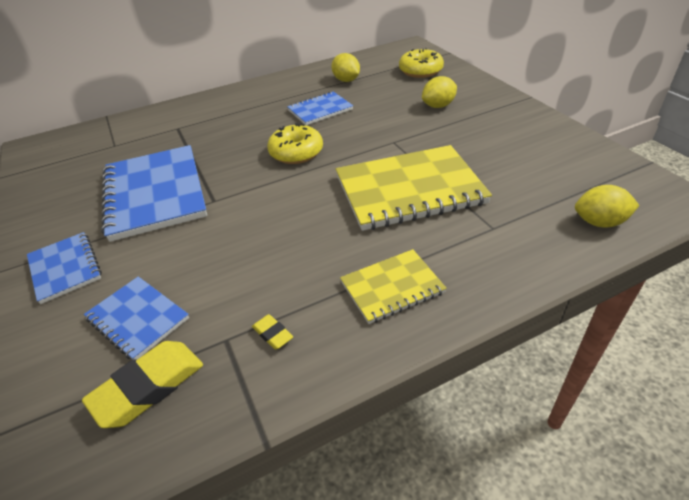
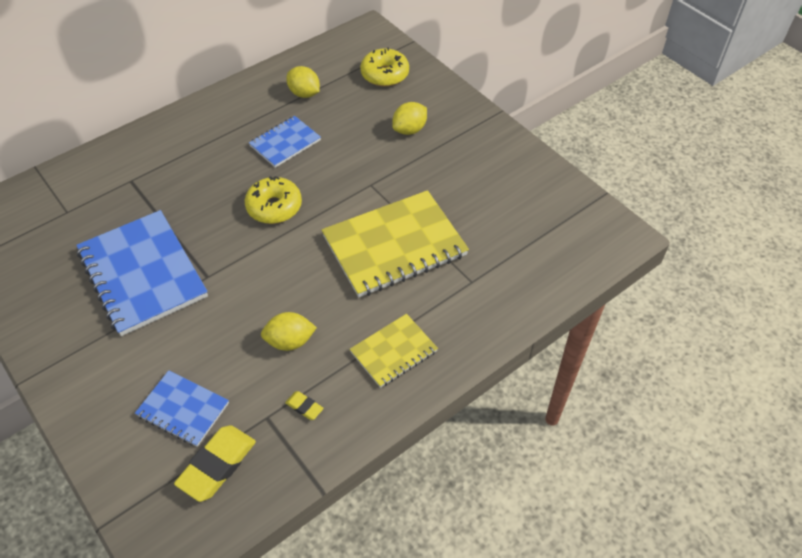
camera: 15 degrees left, 10 degrees up
(65, 268) = (90, 369): blue notebook -> none
(599, 222) = (558, 266): yellow lemon -> yellow lemon (290, 341)

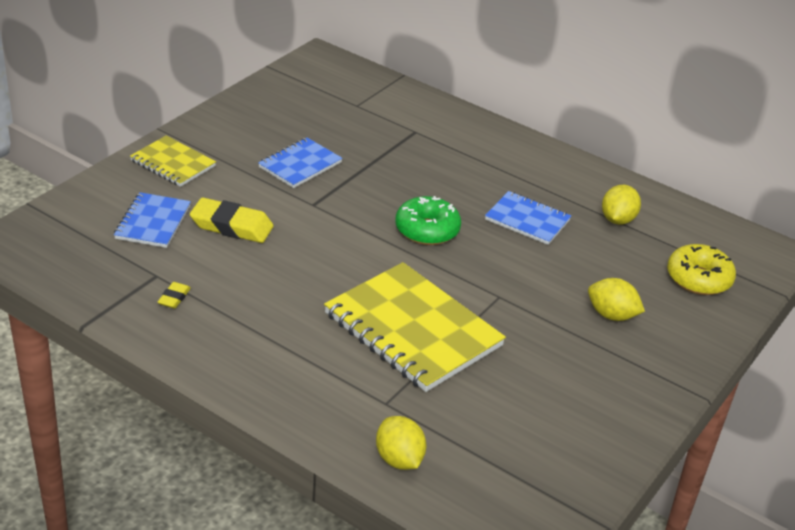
camera: 70 degrees right, 15 degrees down
(142, 274) = (300, 165): blue notebook -> blue notebook, size x0.54
(217, 465) = (98, 255): yellow eraser -> yellow eraser (231, 226)
(274, 207) = (427, 230): yellow donut -> green donut
(290, 341) = (251, 274): yellow lemon -> yellow lemon (399, 459)
(394, 352) = (261, 351): yellow notebook -> yellow notebook (172, 163)

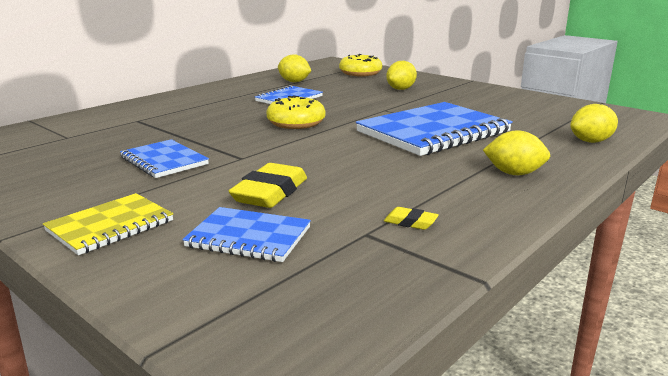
camera: 80 degrees left, 15 degrees down
(284, 373) = (514, 173): none -> yellow lemon
(412, 330) = (433, 132): yellow notebook -> blue notebook
(427, 230) = (296, 123): green donut -> yellow donut

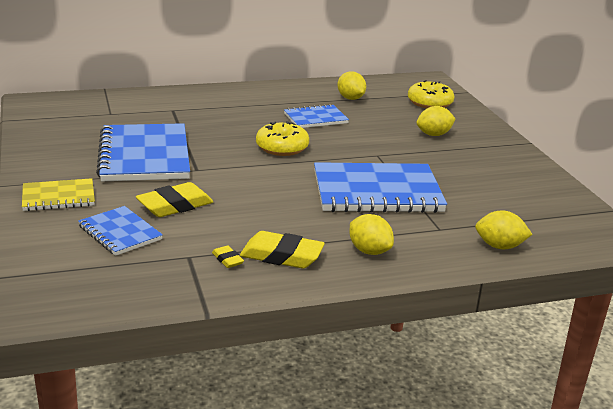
camera: 30 degrees right, 5 degrees up
(164, 161) = (144, 156): blue notebook -> blue notebook, size x1.86
(453, 201) = (281, 256): none -> yellow eraser

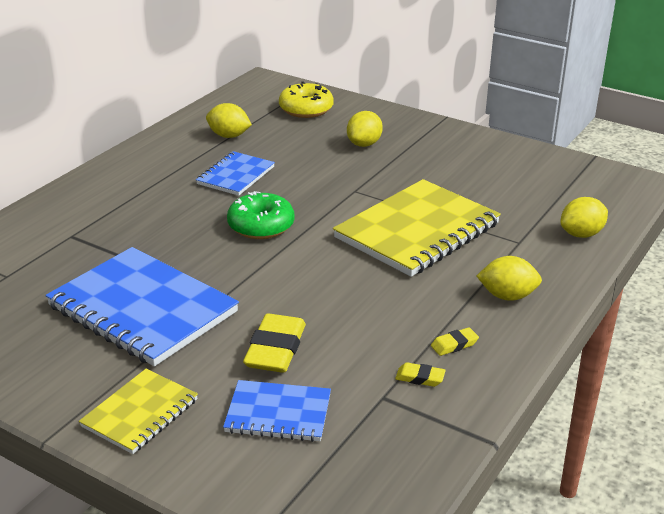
camera: 40 degrees left, 5 degrees up
(281, 256) = (454, 345): yellow eraser -> yellow eraser, size x0.49
(282, 148) = (261, 226): yellow donut -> green donut
(377, 192) = (417, 231): blue notebook -> yellow notebook

